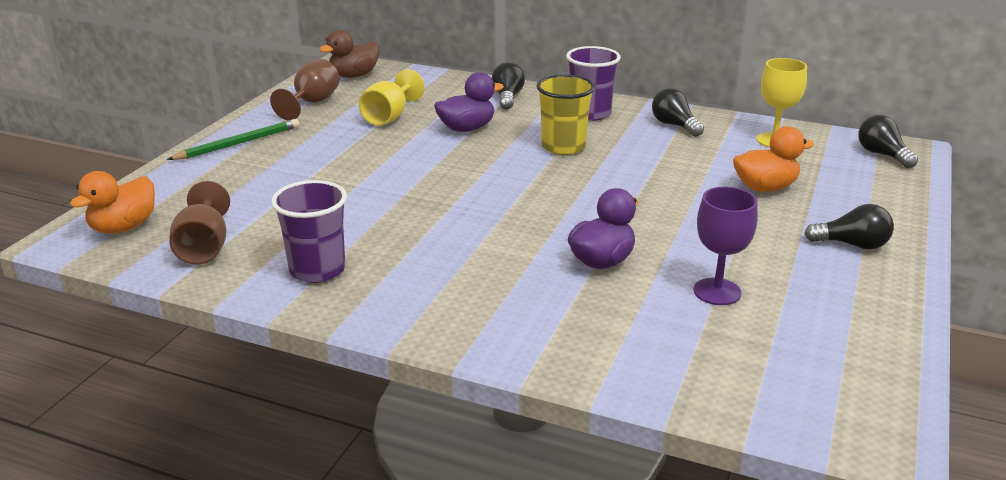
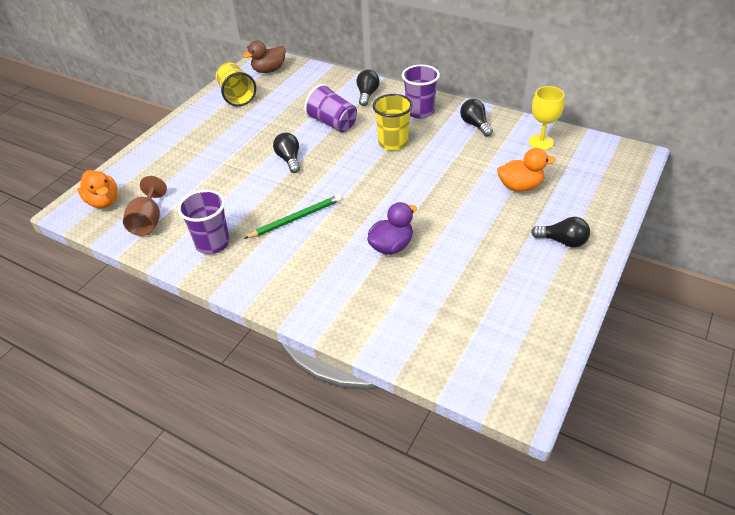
camera: 10 degrees right, 15 degrees up
(123, 227) = (103, 201): orange duck -> orange duck turned 75 degrees counterclockwise
(238, 143) = (183, 131): green pencil -> green pencil (296, 219)
(312, 103) = (236, 96): brown goblet -> yellow cup
(389, 117) = (284, 110): yellow goblet -> none
(467, 128) = (333, 123): purple duck -> purple cup
(717, 292) = (458, 277): purple goblet -> none
(882, 155) = (614, 159): black light bulb -> black light bulb (289, 159)

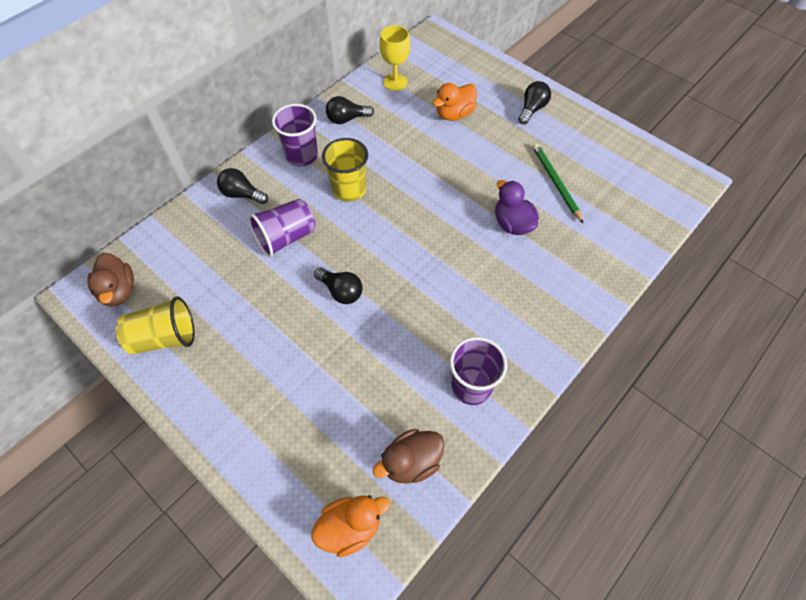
camera: 80 degrees left, 15 degrees up
(148, 221) = (411, 462): brown goblet -> brown duck
(289, 159) = (341, 291): black light bulb -> black light bulb turned 135 degrees counterclockwise
(296, 219) = (450, 298): green pencil -> green pencil (555, 183)
(520, 186) = (454, 114): orange duck -> orange duck turned 135 degrees counterclockwise

